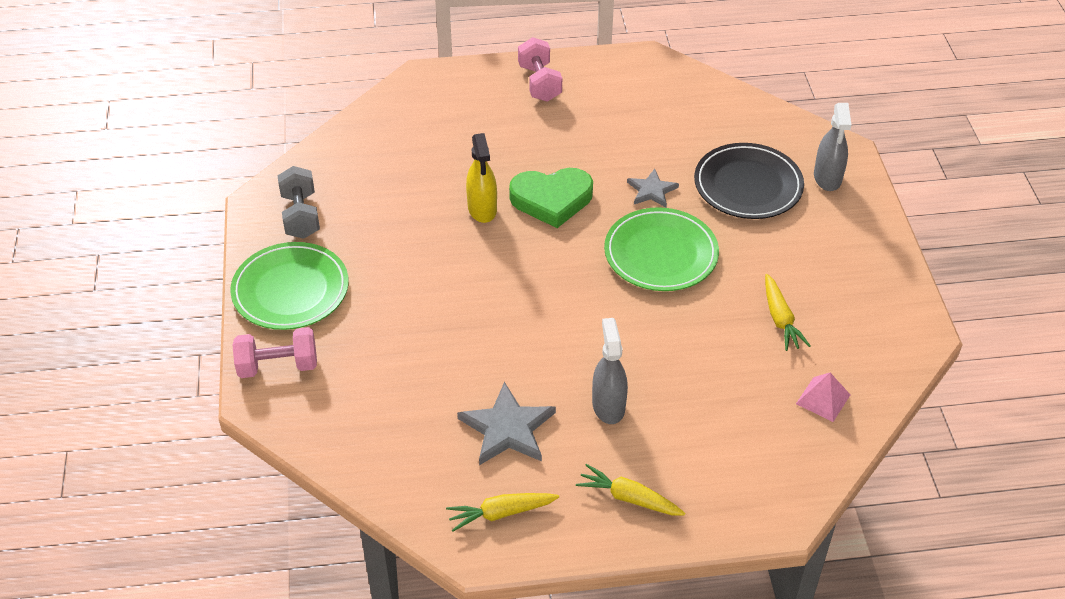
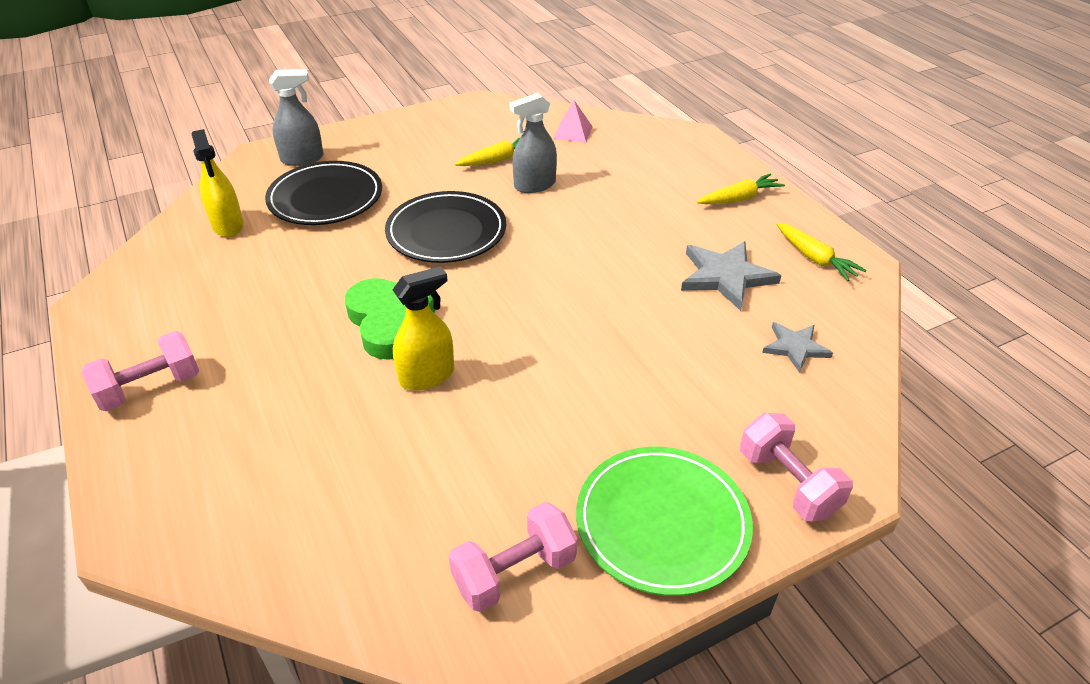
camera: 110 degrees left, 5 degrees down
(301, 216) = (514, 572): grey dumbbell -> pink dumbbell
(608, 405) = (655, 226): grey spray bottle -> grey spray bottle (534, 185)
(629, 498) = (739, 198): yellow carrot -> yellow carrot turned 120 degrees counterclockwise
(652, 190) = (351, 254): grey star -> grey star (795, 347)
(661, 254) = (446, 232): green plate -> black plate
(724, 125) = (228, 225): none -> yellow spray bottle

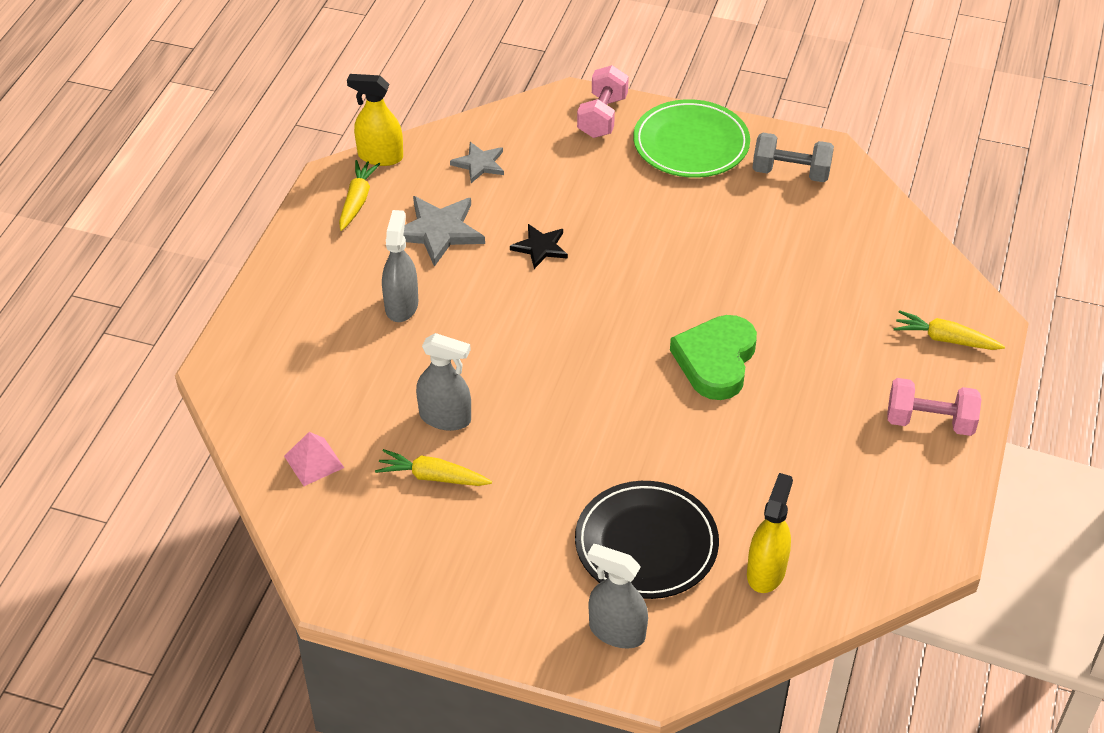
camera: 135 degrees left, 5 degrees up
(427, 376) = (730, 302): yellow spray bottle -> yellow spray bottle (380, 156)
(446, 232) = (583, 418): black plate -> none
(514, 572) = (790, 173): pink dumbbell -> grey dumbbell
(638, 315) = (540, 247): none -> black star
(662, 219) = (401, 305): none -> grey spray bottle
(739, 198) = (312, 280): yellow carrot -> yellow carrot (945, 339)

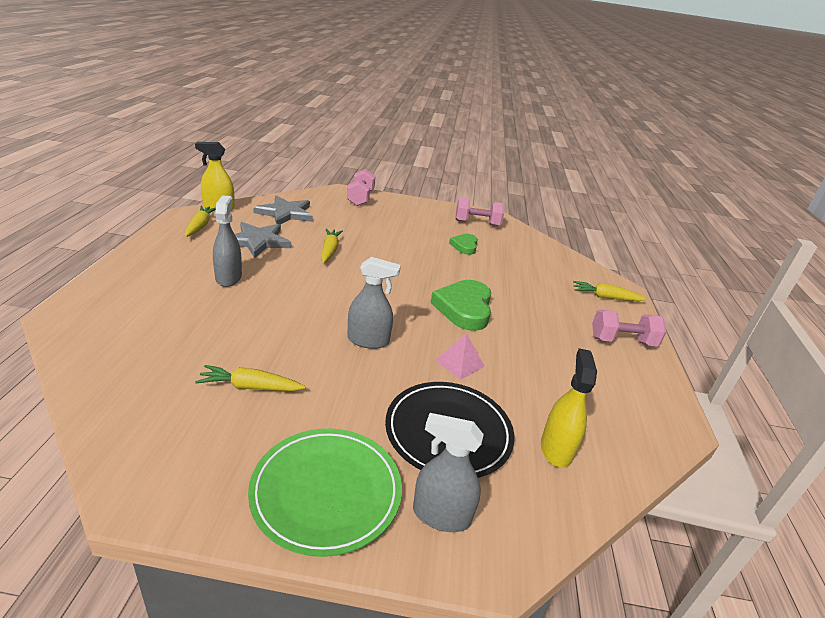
camera: 15 degrees left, 15 degrees down
(314, 461) = (137, 378): pink pyramid -> pink pyramid (459, 363)
(445, 418) = (262, 344): grey spray bottle -> grey spray bottle (368, 340)
(479, 164) = (285, 213): grey star -> grey star, size x1.63
(540, 247) = (329, 250): black star -> yellow carrot
(691, 144) = (415, 210): green plate -> green plate (326, 492)
(752, 230) = (464, 246): none -> green heart
(790, 173) = (477, 223): grey dumbbell -> pink dumbbell

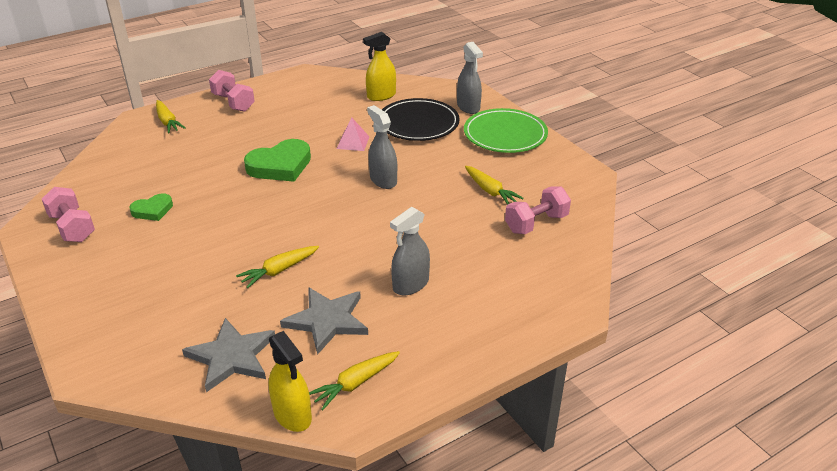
camera: 125 degrees left, 5 degrees up
(360, 198) = (96, 339): pink dumbbell -> pink dumbbell (536, 223)

